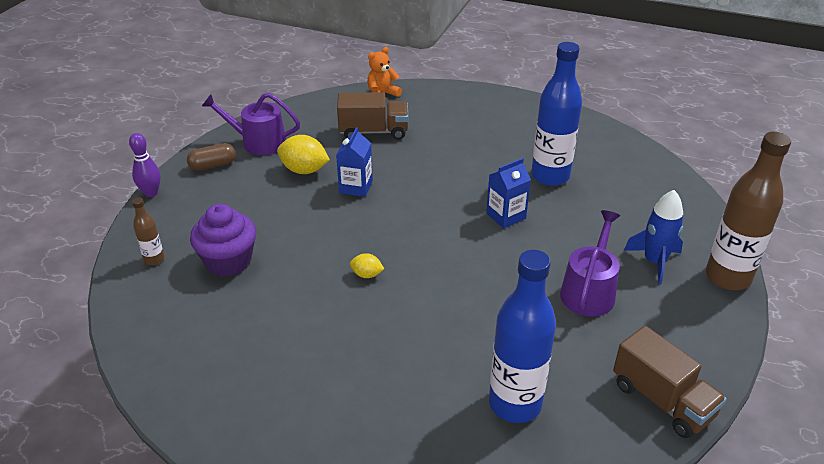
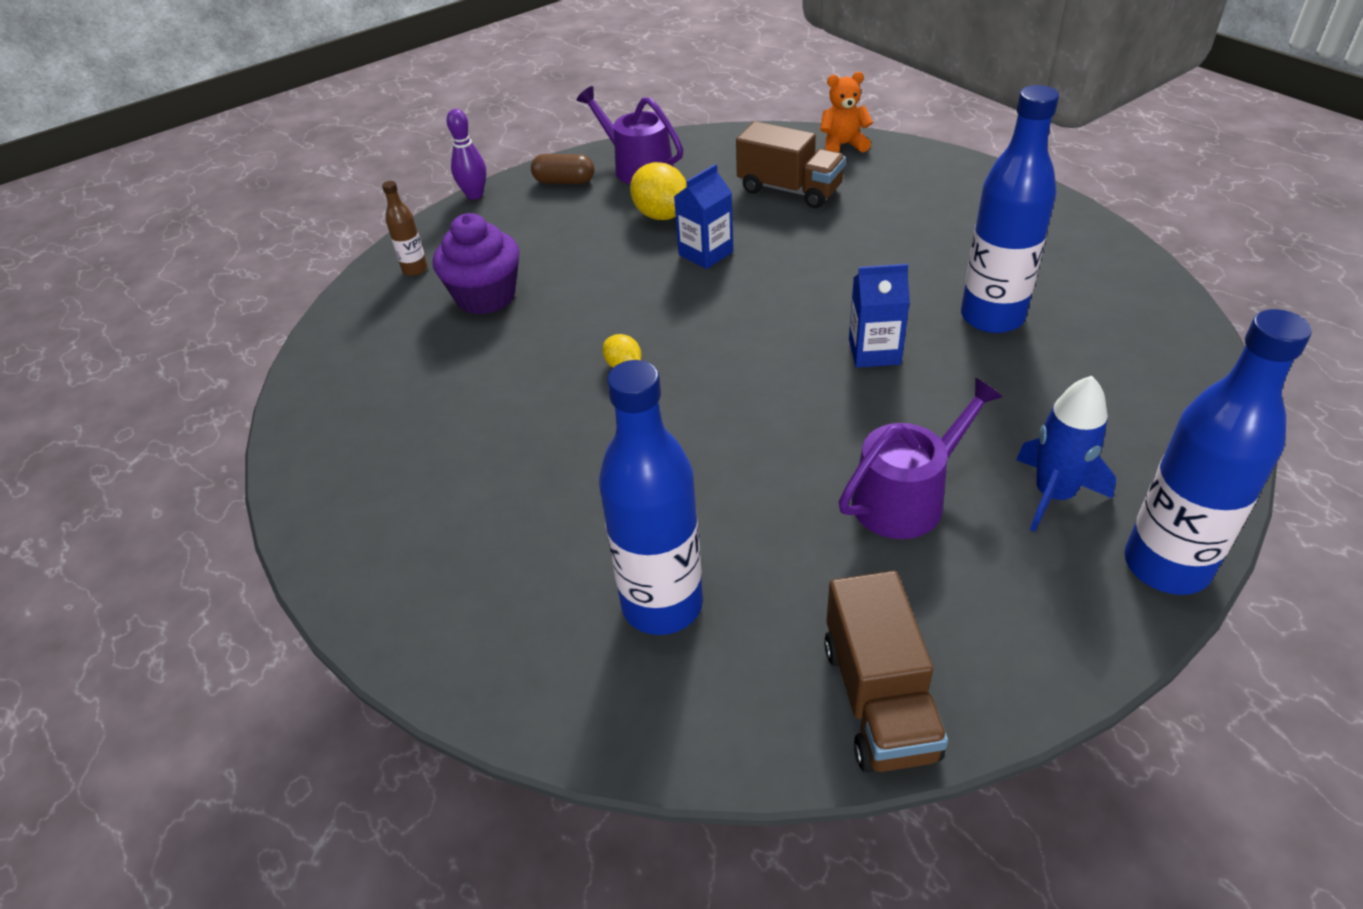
camera: 35 degrees right, 5 degrees up
(727, 277) = (1166, 566): brown bottle -> blue bottle

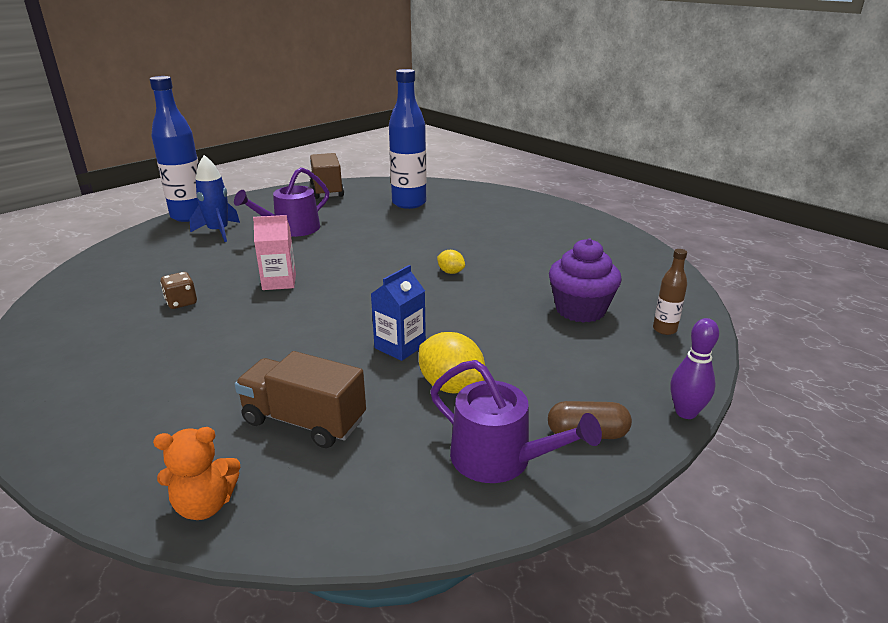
camera: 170 degrees right, 15 degrees down
(874, 352) = (279, 282): blue carton -> pink carton
(992, 317) = (181, 302): blue bottle -> brown dice

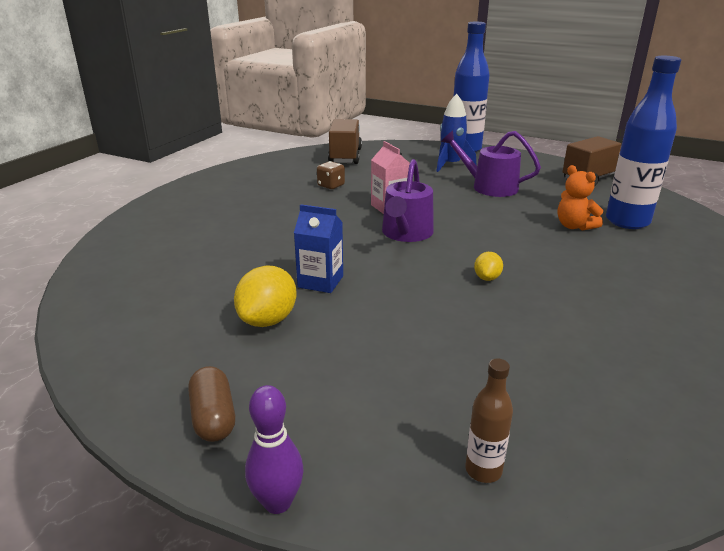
camera: 70 degrees right, 0 degrees up
(205, 505) = (106, 258): orange teddy bear -> orange teddy bear (574, 226)
(304, 421) = (198, 267): brown truck -> brown truck (345, 156)
(499, 459) = (165, 366): purple watering can -> purple watering can (406, 233)
(580, 310) = (477, 382): purple cupcake -> none

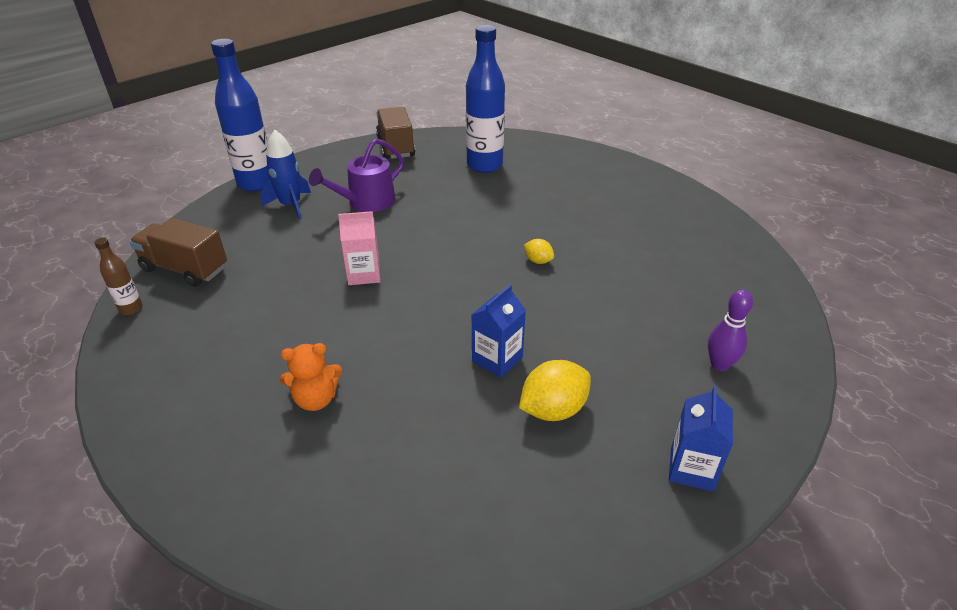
camera: 70 degrees left, 10 degrees up
(213, 417) = (691, 468): brown capsule -> blue carton
(268, 320) = (553, 410): yellow lemon -> yellow lemon turned 75 degrees counterclockwise
(277, 502) = (786, 442): purple bowling pin -> purple bowling pin (719, 364)
(331, 185) = (268, 301): brown dice -> none
(406, 233) = (431, 280): purple watering can -> none
(483, 470) = (761, 337): brown bottle -> brown bottle (131, 309)
(574, 226) = (477, 190): orange teddy bear -> orange teddy bear (316, 399)

